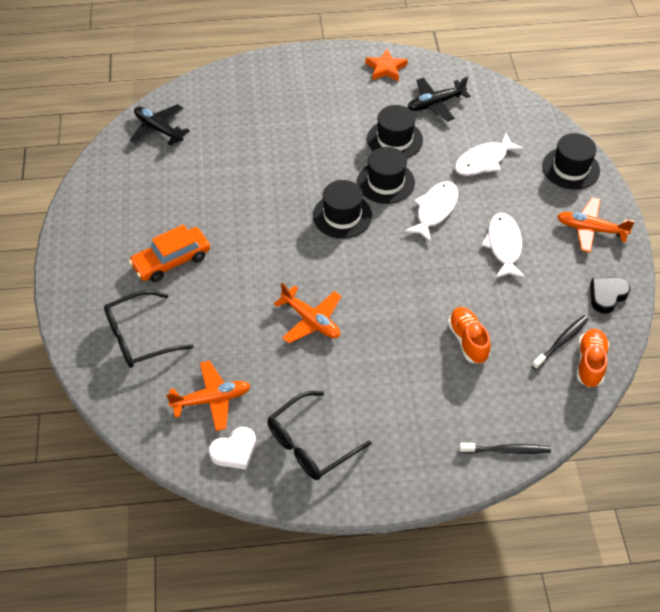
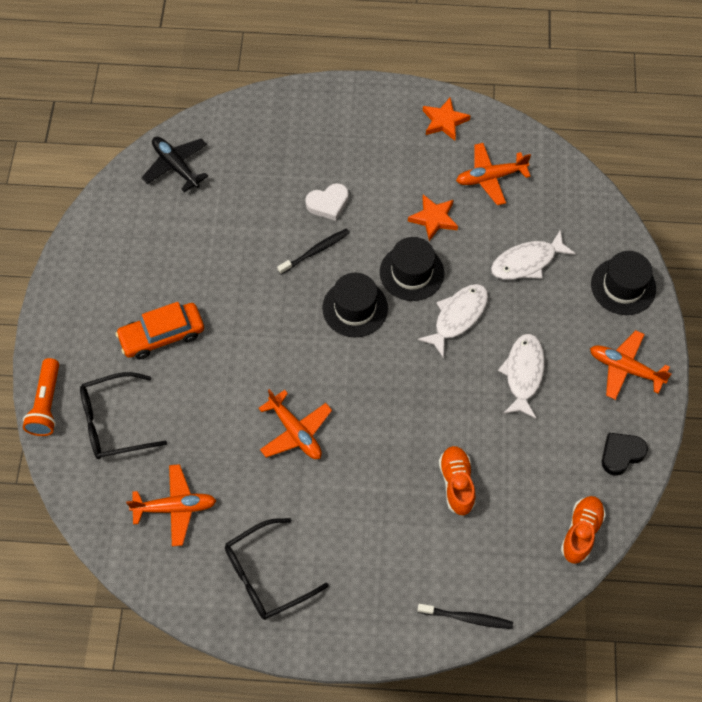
camera: 10 degrees right, 10 degrees up
(73, 331) = (47, 404): none -> orange flashlight
(234, 451) = (188, 570): white heart -> white heart (328, 204)
(394, 139) = (433, 219): black hat -> orange star
(435, 103) = (490, 177): black plane -> orange plane
(561, 342) = (556, 502): black toothbrush -> black toothbrush (315, 251)

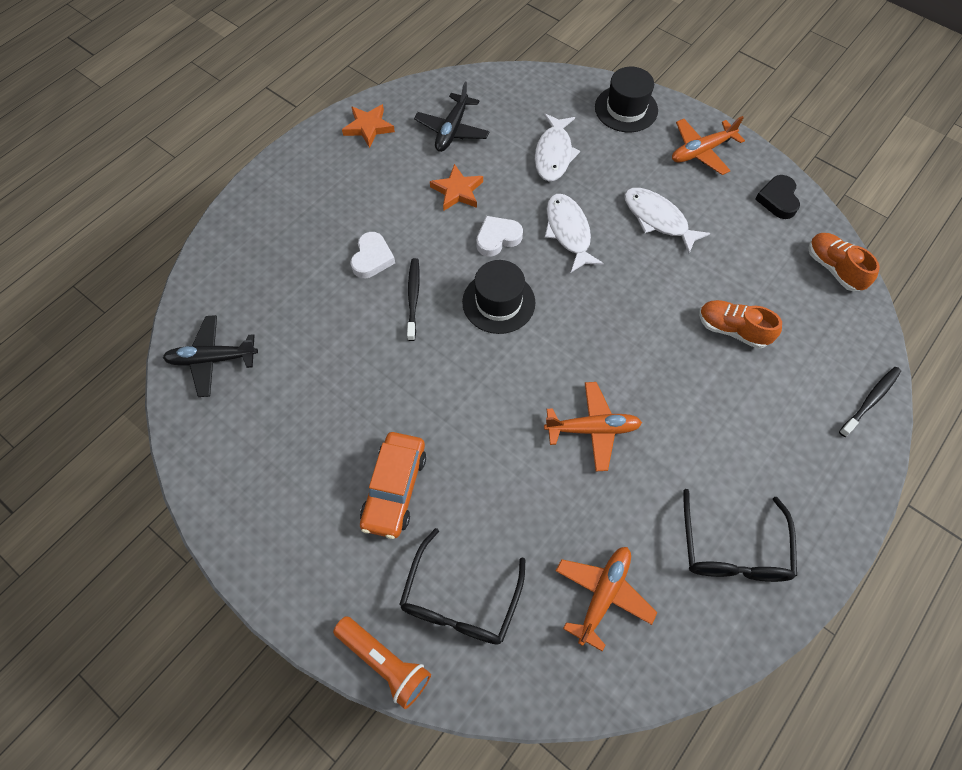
camera: 55 degrees left, 0 degrees up
(411, 272) = (497, 238): black hat -> white heart
(490, 177) = (452, 130): orange plane -> black plane

